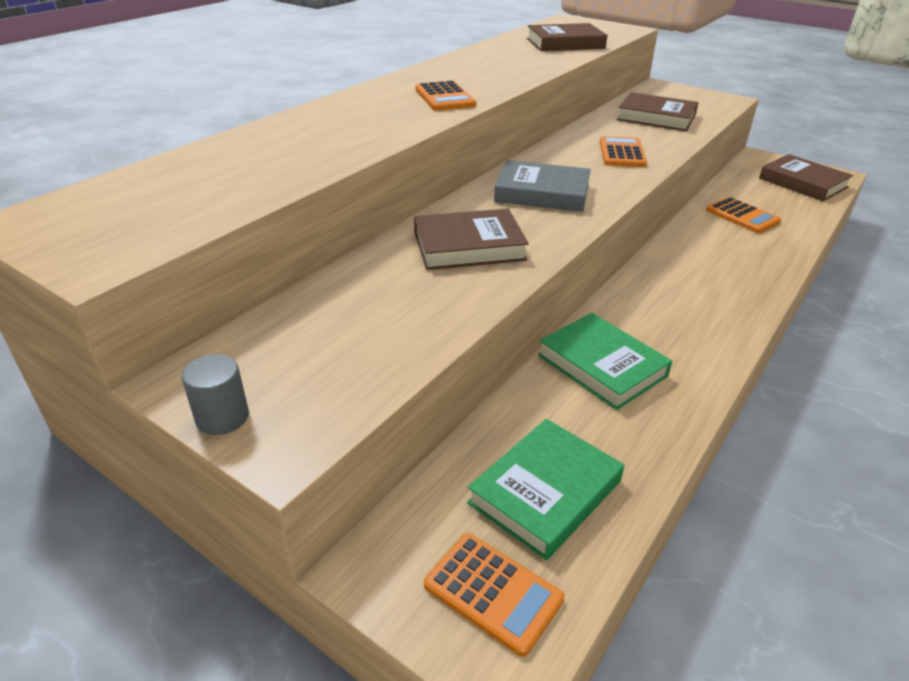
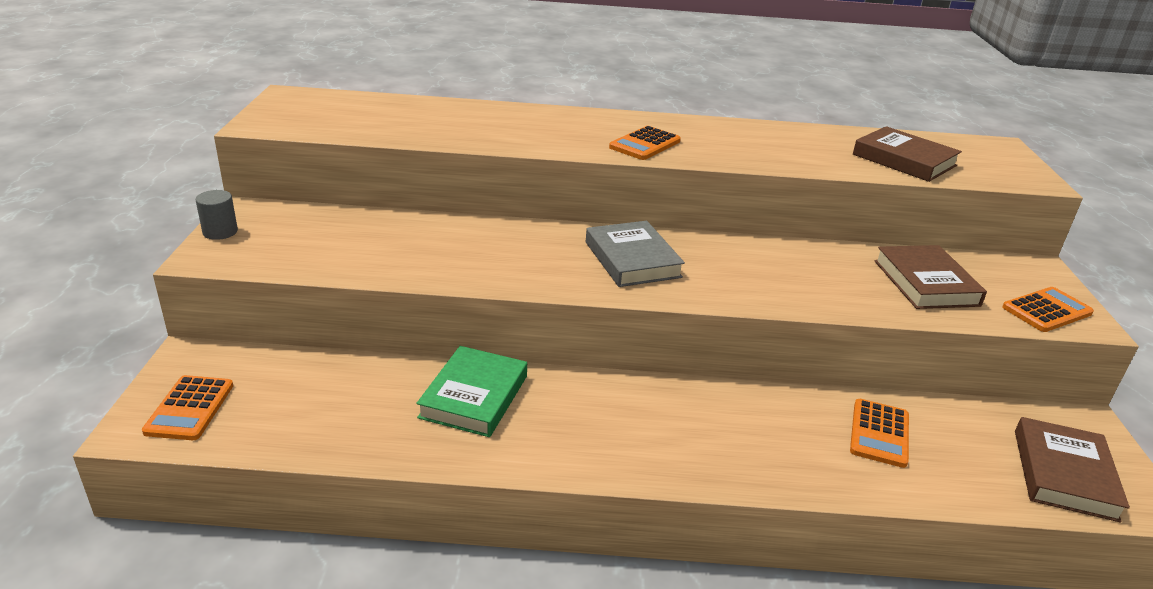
camera: 55 degrees right, 5 degrees down
(469, 246) = (494, 251): brown book -> none
(545, 492) = (296, 406): green book -> none
(622, 153) = (785, 281): orange calculator -> orange calculator (1046, 310)

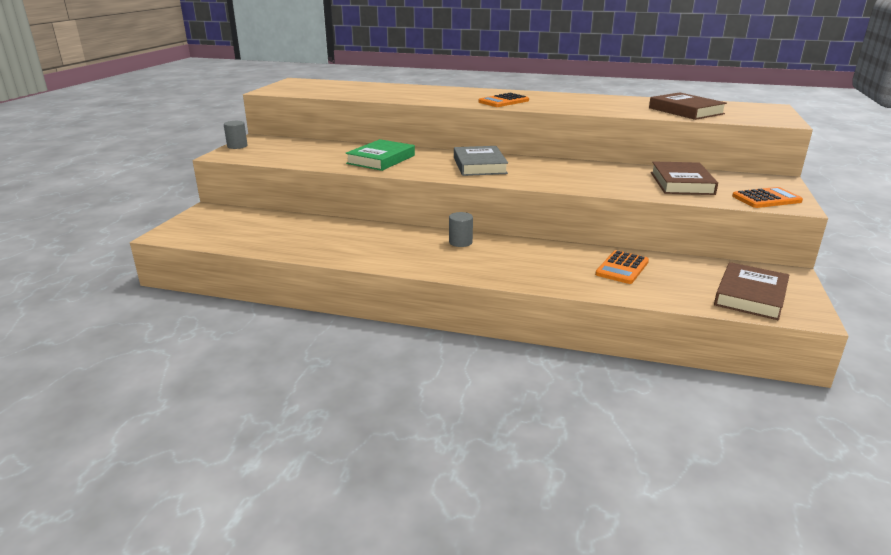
camera: 15 degrees right, 5 degrees down
(190, 408) = (197, 229): orange calculator -> none
(474, 396) = (361, 235): green book -> green book (381, 159)
(632, 399) = (460, 242): none -> grey cylinder

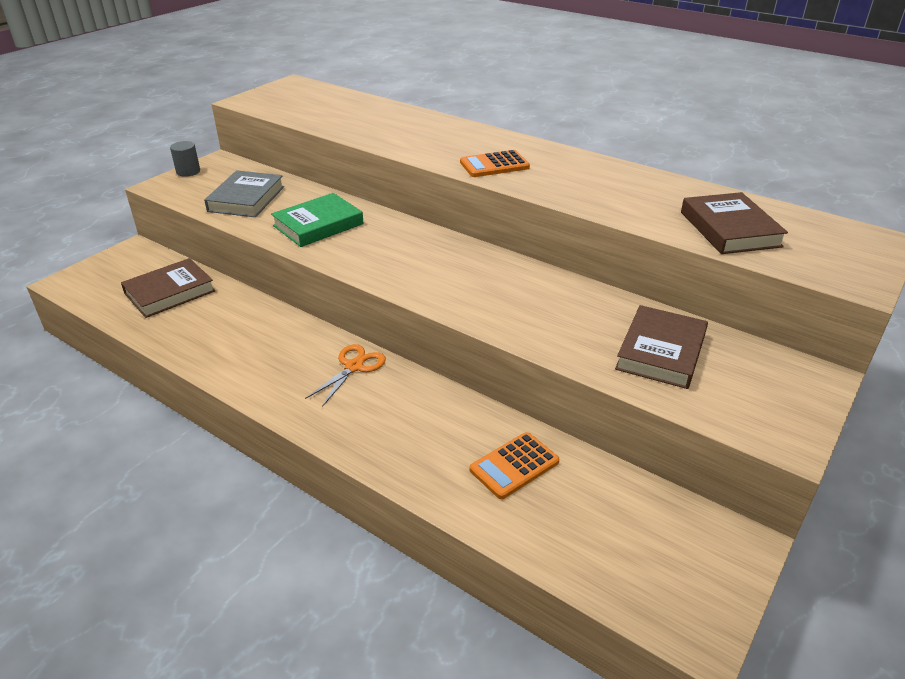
camera: 20 degrees right, 10 degrees up
(460, 242) = (354, 367): grey cylinder -> orange scissors
(479, 165) = (423, 259): grey book -> grey book (246, 199)
(750, 296) = (647, 570): brown book -> brown book (170, 292)
(766, 199) = (758, 416): orange calculator -> none

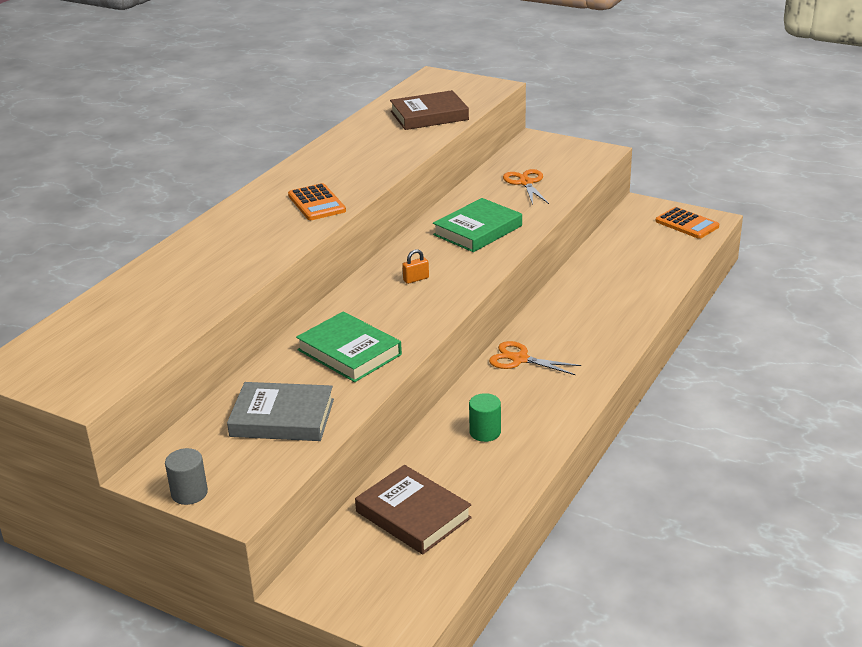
camera: 95 degrees left, 5 degrees down
(248, 334) = (485, 432): none -> green cylinder
(429, 260) = (416, 279): none -> orange padlock
(514, 466) = (611, 276): orange calculator -> orange calculator (687, 224)
(528, 304) = (478, 230): none -> green book
(661, 352) = (526, 183): brown book -> orange scissors

